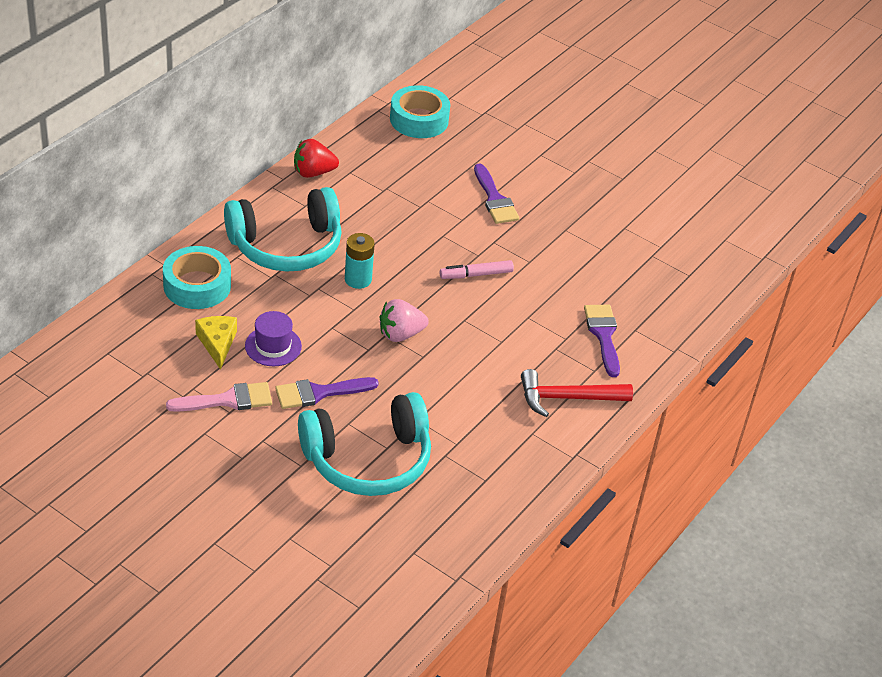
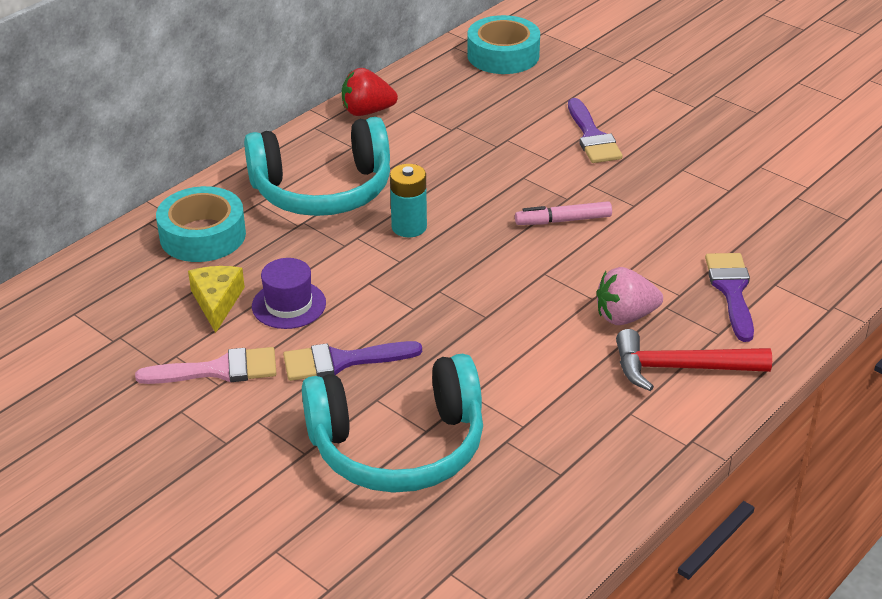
camera: 10 degrees right, 5 degrees down
(400, 334) = (458, 290): pink strawberry -> pink strawberry (625, 316)

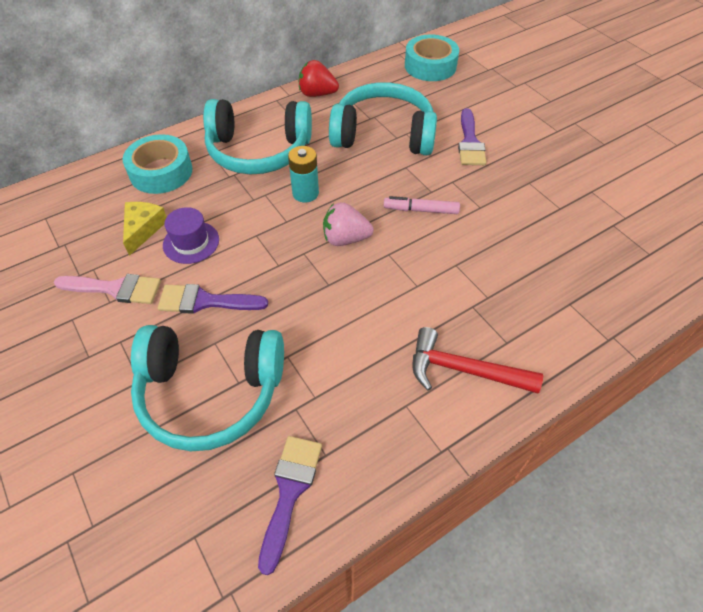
camera: 15 degrees right, 15 degrees up
(478, 145) = (383, 135): none -> turquoise headphones
(625, 316) = (436, 309): pink strawberry -> pink strawberry (345, 239)
(731, 291) = (531, 303): purple brush -> purple brush (289, 491)

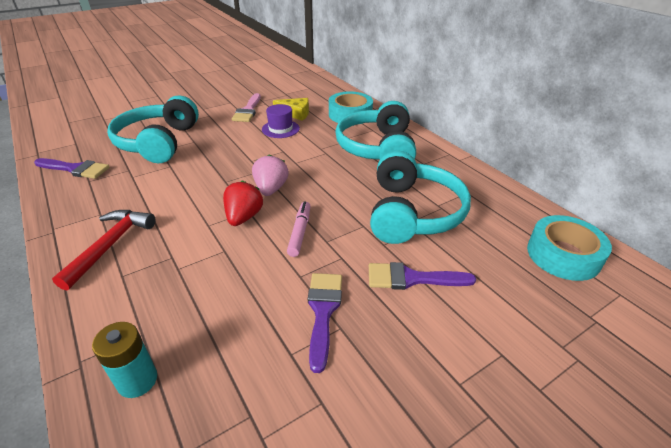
camera: 90 degrees right, 15 degrees down
(205, 301) = (228, 136): purple brush -> purple brush (323, 311)
(305, 193) = (326, 170): turquoise battery -> turquoise battery (137, 380)
(317, 94) = (467, 174): red strawberry -> red strawberry (244, 217)

